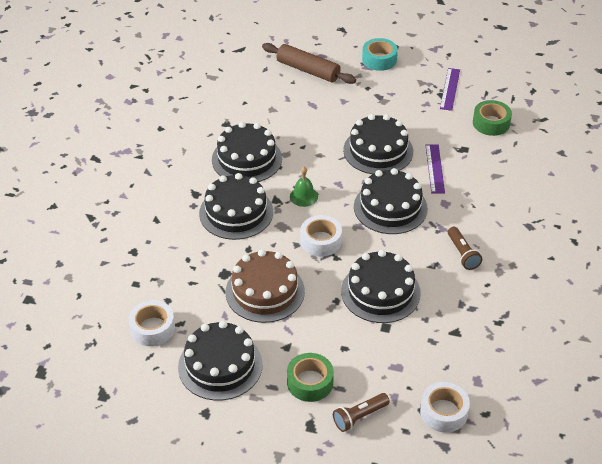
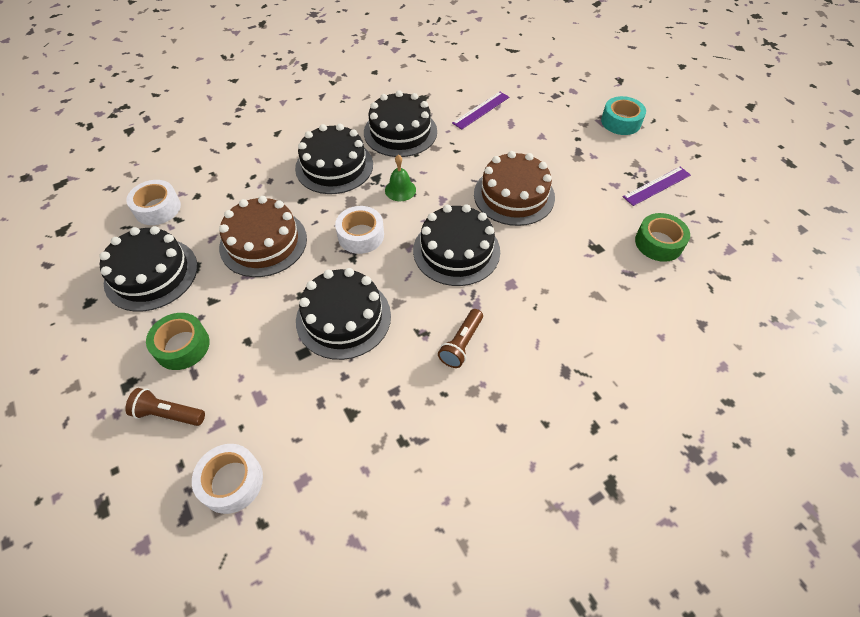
camera: 45 degrees right, 10 degrees up
(308, 70) = (545, 95): brown rolling pin -> none
(378, 151) = (514, 195): black cake -> brown cake
(434, 168) = (544, 246): purple ruler -> purple ruler (481, 110)

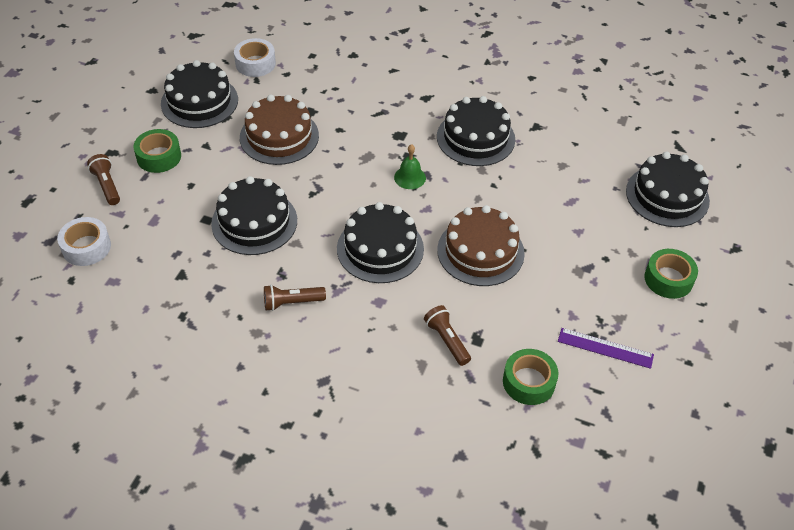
camera: 50 degrees right, 5 degrees down
(334, 166) = (393, 124): black cake -> black cake (667, 196)
(361, 235) = (339, 184): white tape -> none
(481, 110) = (564, 172): purple ruler -> none
(584, 266) = (447, 340): none -> brown flashlight
(621, 122) = (668, 279): turquoise tape -> green tape

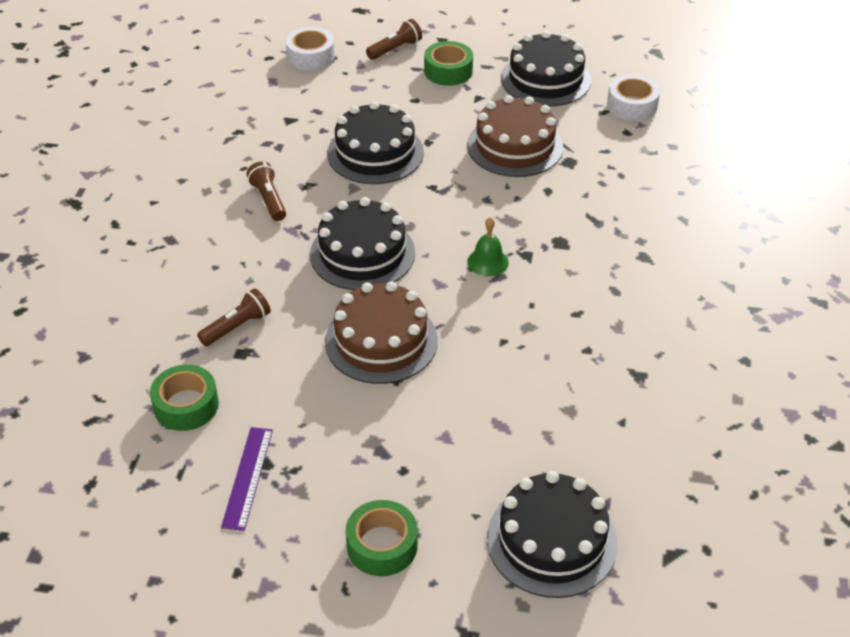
camera: 80 degrees right, 5 degrees down
(475, 138) = (586, 314): black cake -> none

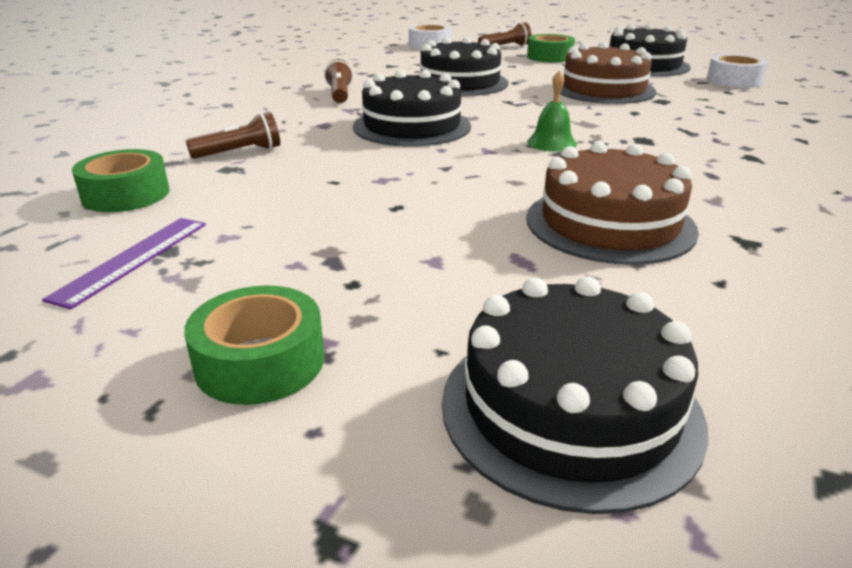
camera: 15 degrees right, 15 degrees down
(381, 341) = (395, 178): brown cake -> brown cake (610, 223)

